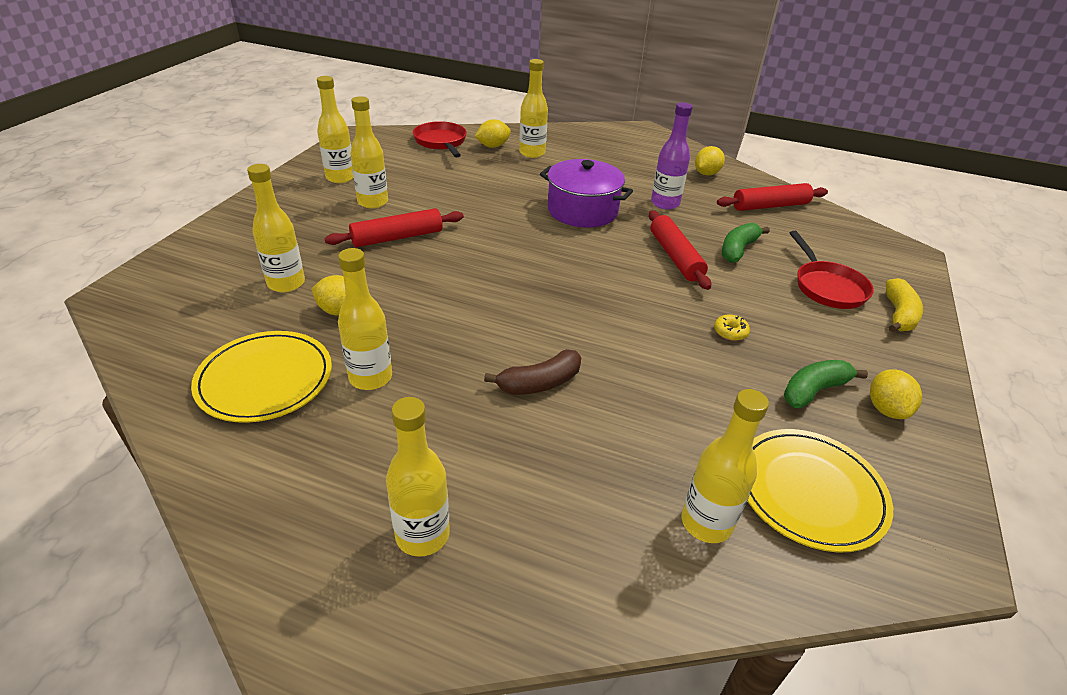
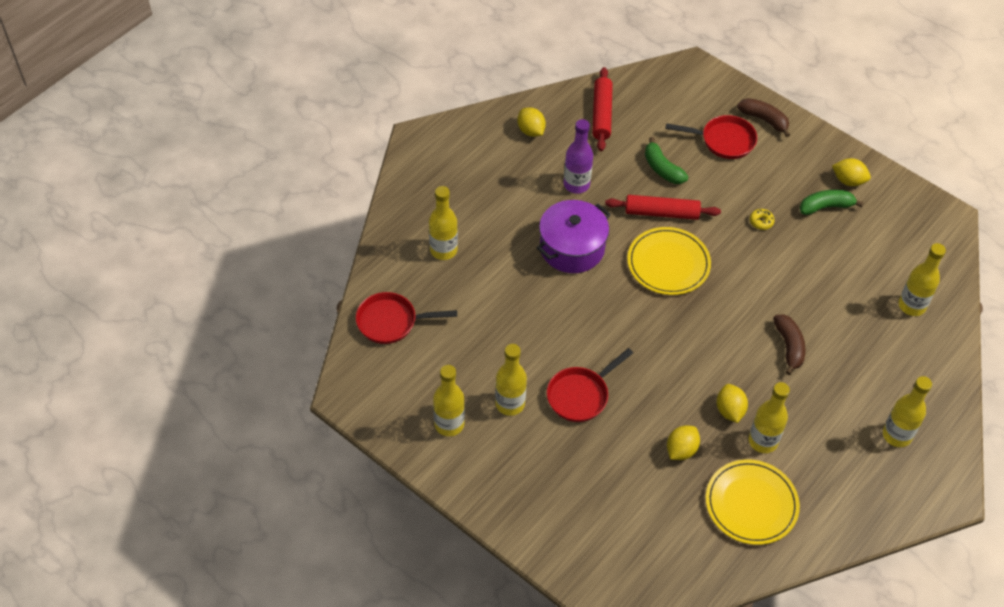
camera: 70 degrees left, 15 degrees up
(286, 283) = (633, 484): yellow bottle -> none
(397, 237) = (581, 395): red rolling pin -> red pan
(493, 146) = (416, 279): yellow lemon -> yellow lemon (729, 410)
(810, 491) = (900, 250): yellow plate -> yellow plate (668, 263)
(814, 390) = (826, 207): green banana -> green banana turned 90 degrees clockwise
(898, 315) = (764, 120): yellow banana -> brown banana

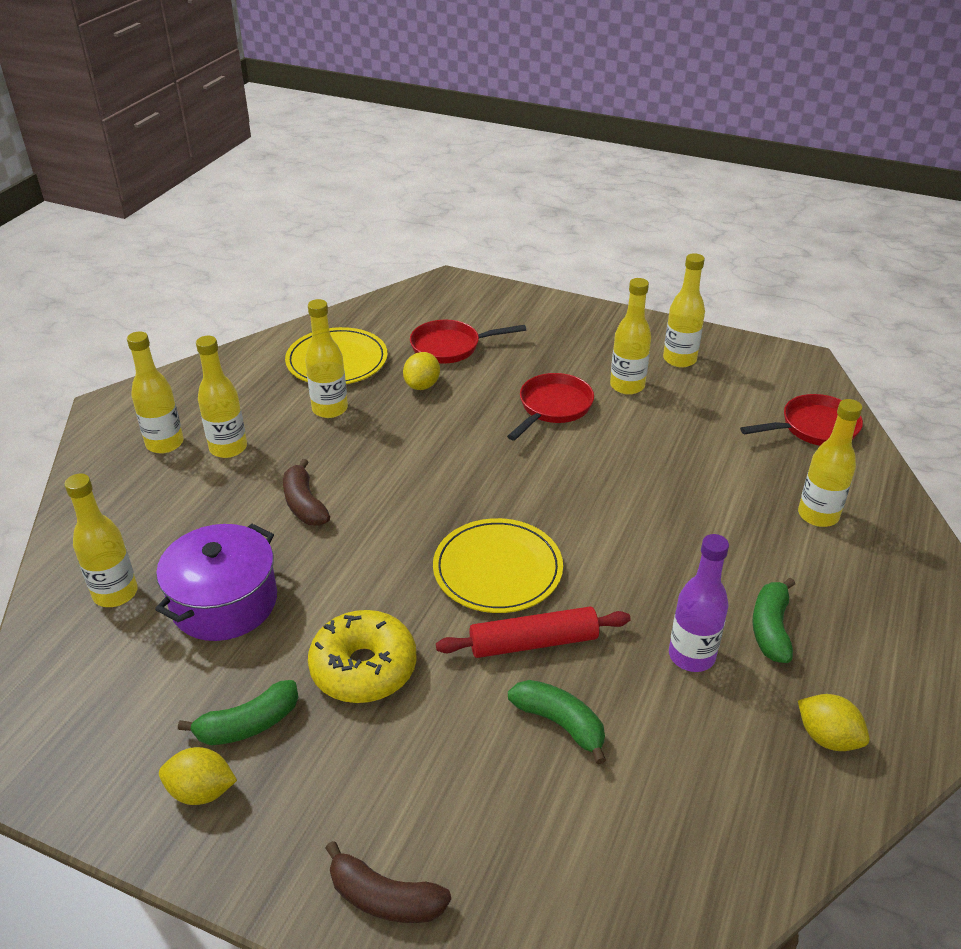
camera: 165 degrees right, 15 degrees down
(523, 188) = (770, 628): none -> green banana
(572, 248) = (646, 558): purple pot -> purple pot (224, 602)
(601, 114) = (721, 812): red rolling pin -> none
(723, 140) = (461, 818): red pan -> red pan (450, 347)
(729, 410) = (373, 427): yellow lemon -> none
(761, 222) = (363, 668): yellow donut -> yellow donut, size x2.48
(846, 417) = (228, 448): none -> yellow bottle

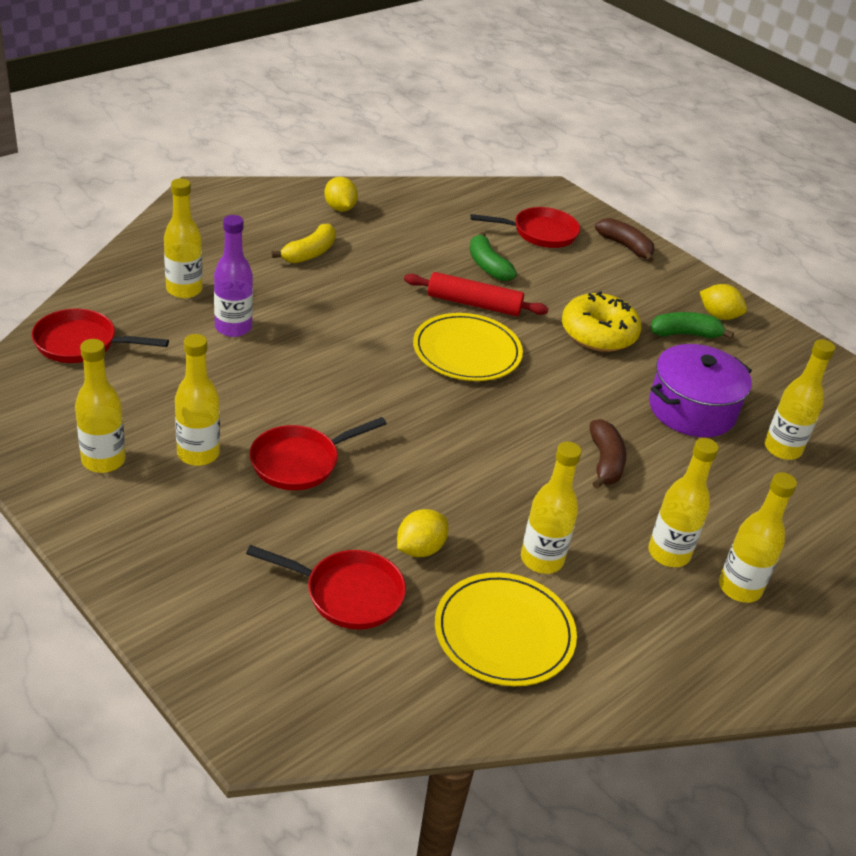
camera: 160 degrees left, 0 degrees up
(533, 851) = (539, 233): none -> red pan
(691, 656) = (376, 261): purple bottle -> purple bottle (233, 328)
(770, 628) = (309, 253): green banana -> yellow banana

